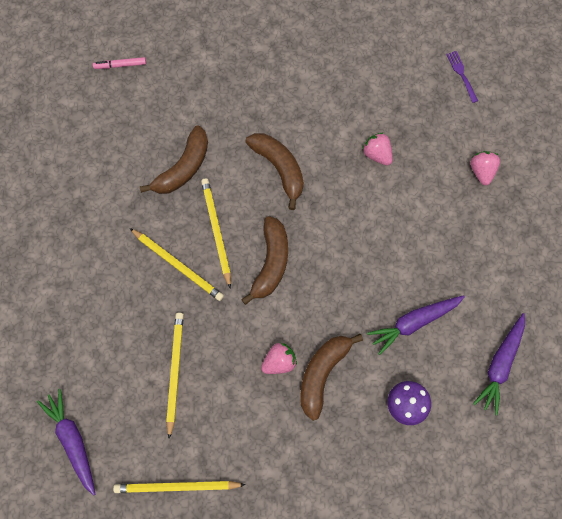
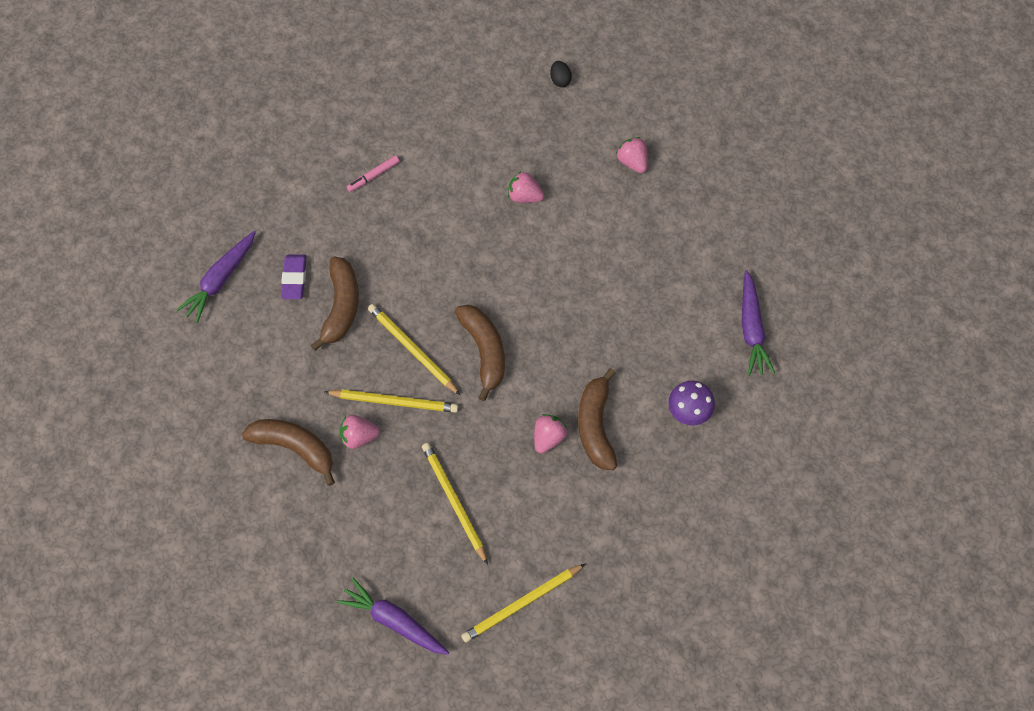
camera: 30 degrees left, 5 degrees down
(120, 65) = (211, 239): pink marker -> pink marker (373, 176)
(135, 278) = (359, 436): none -> pink strawberry
(162, 127) = (294, 278): none -> purple eraser
(279, 168) = (437, 258): brown banana -> brown banana (294, 447)
(414, 322) = (652, 333): purple carrot -> purple carrot (220, 280)
(461, 75) = (560, 80): purple fork -> black egg

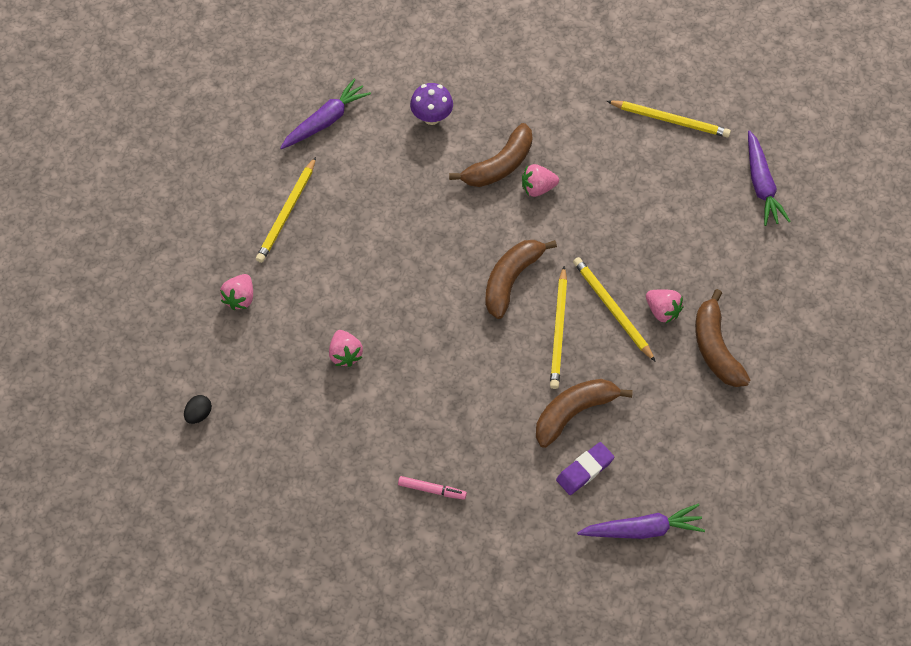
camera: 130 degrees left, 5 degrees down
(454, 501) = (645, 211): yellow pencil -> yellow pencil (287, 212)

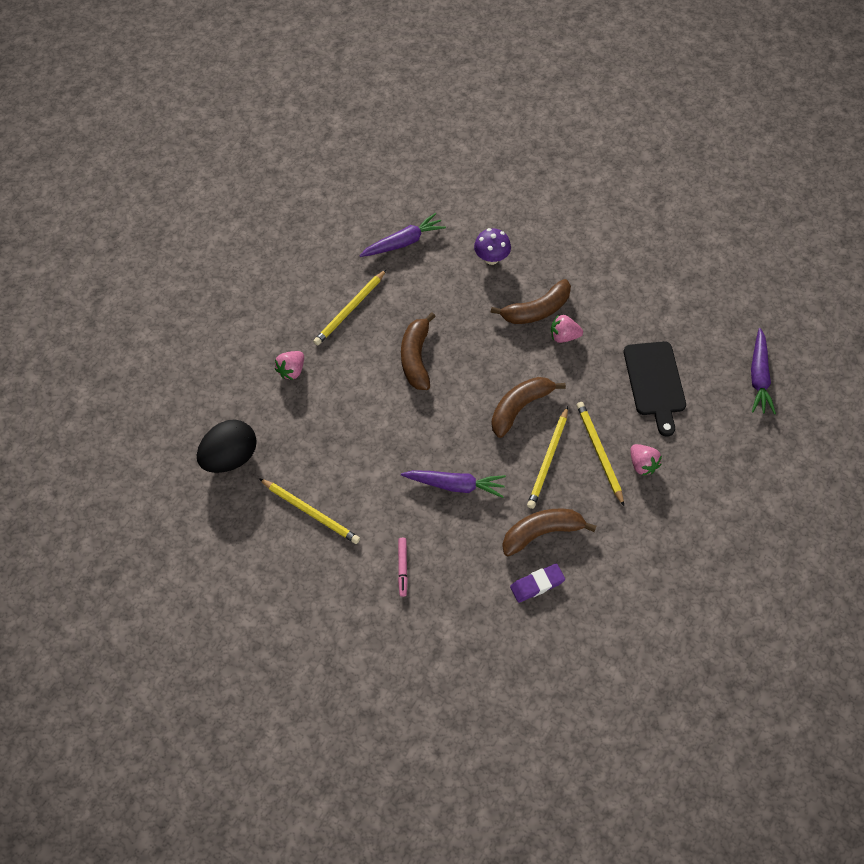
camera: 15 degrees right, 0 degrees up
(199, 414) = (231, 457): black egg -> black egg, size x2.31
(345, 354) = (363, 437): pink strawberry -> none
(432, 490) = (402, 568): pink marker -> pink marker turned 60 degrees clockwise
(642, 529) = (573, 648): purple carrot -> purple carrot (455, 485)
(651, 217) = (655, 382): none -> black cutting board
(670, 120) = (693, 304): yellow pencil -> yellow pencil (311, 512)
(715, 348) = (680, 507): brown banana -> brown banana (416, 358)

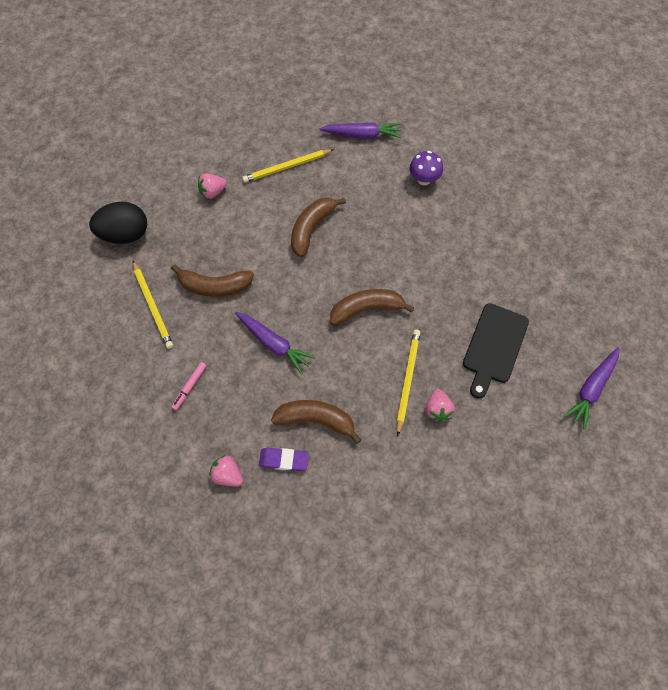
camera: 30 degrees right, 5 degrees up
(536, 310) = (433, 238): brown banana -> brown banana (214, 286)
(548, 459) = (361, 363): yellow pencil -> none
(563, 336) = (441, 269): pink strawberry -> pink strawberry (228, 474)

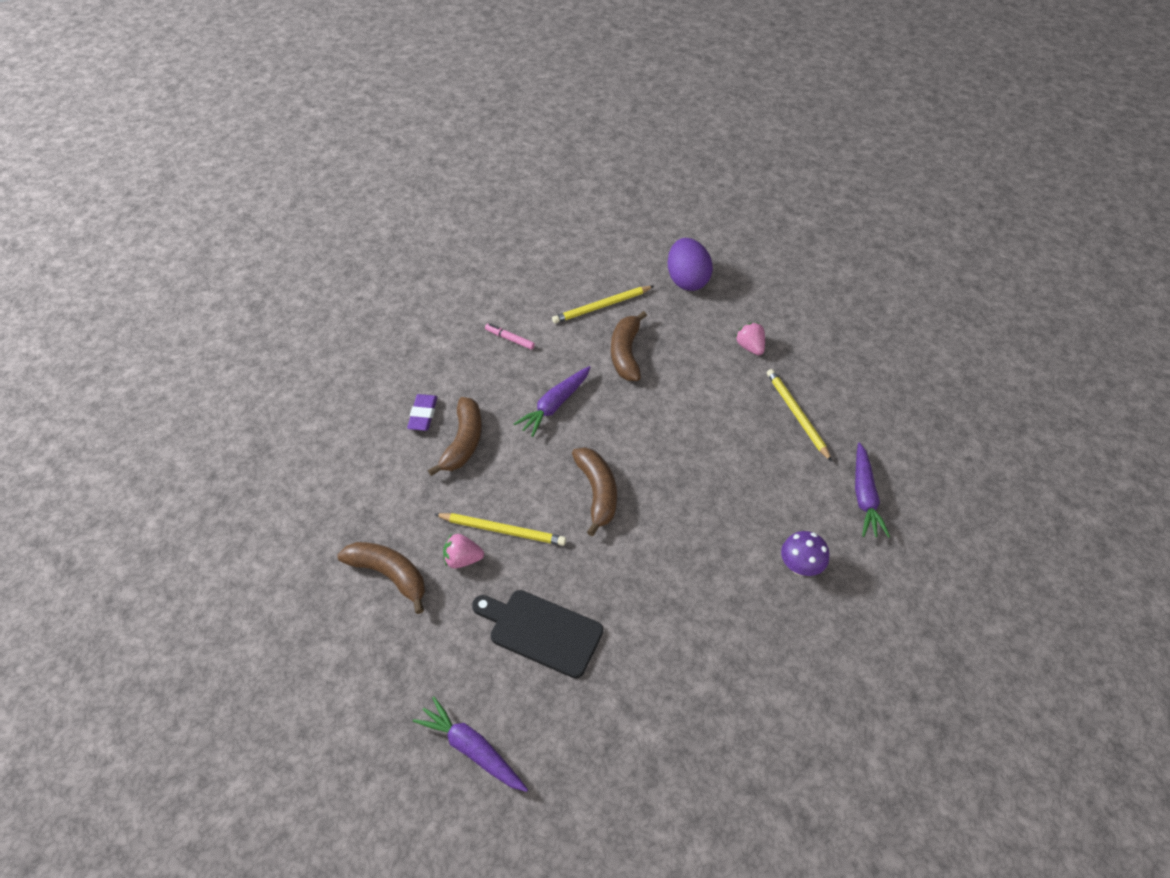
camera: 90 degrees right, 15 degrees down
(126, 234) = (687, 280): black egg -> purple egg
(228, 474) = (415, 371): pink strawberry -> none
(311, 228) = (708, 439): brown banana -> brown banana (389, 575)

